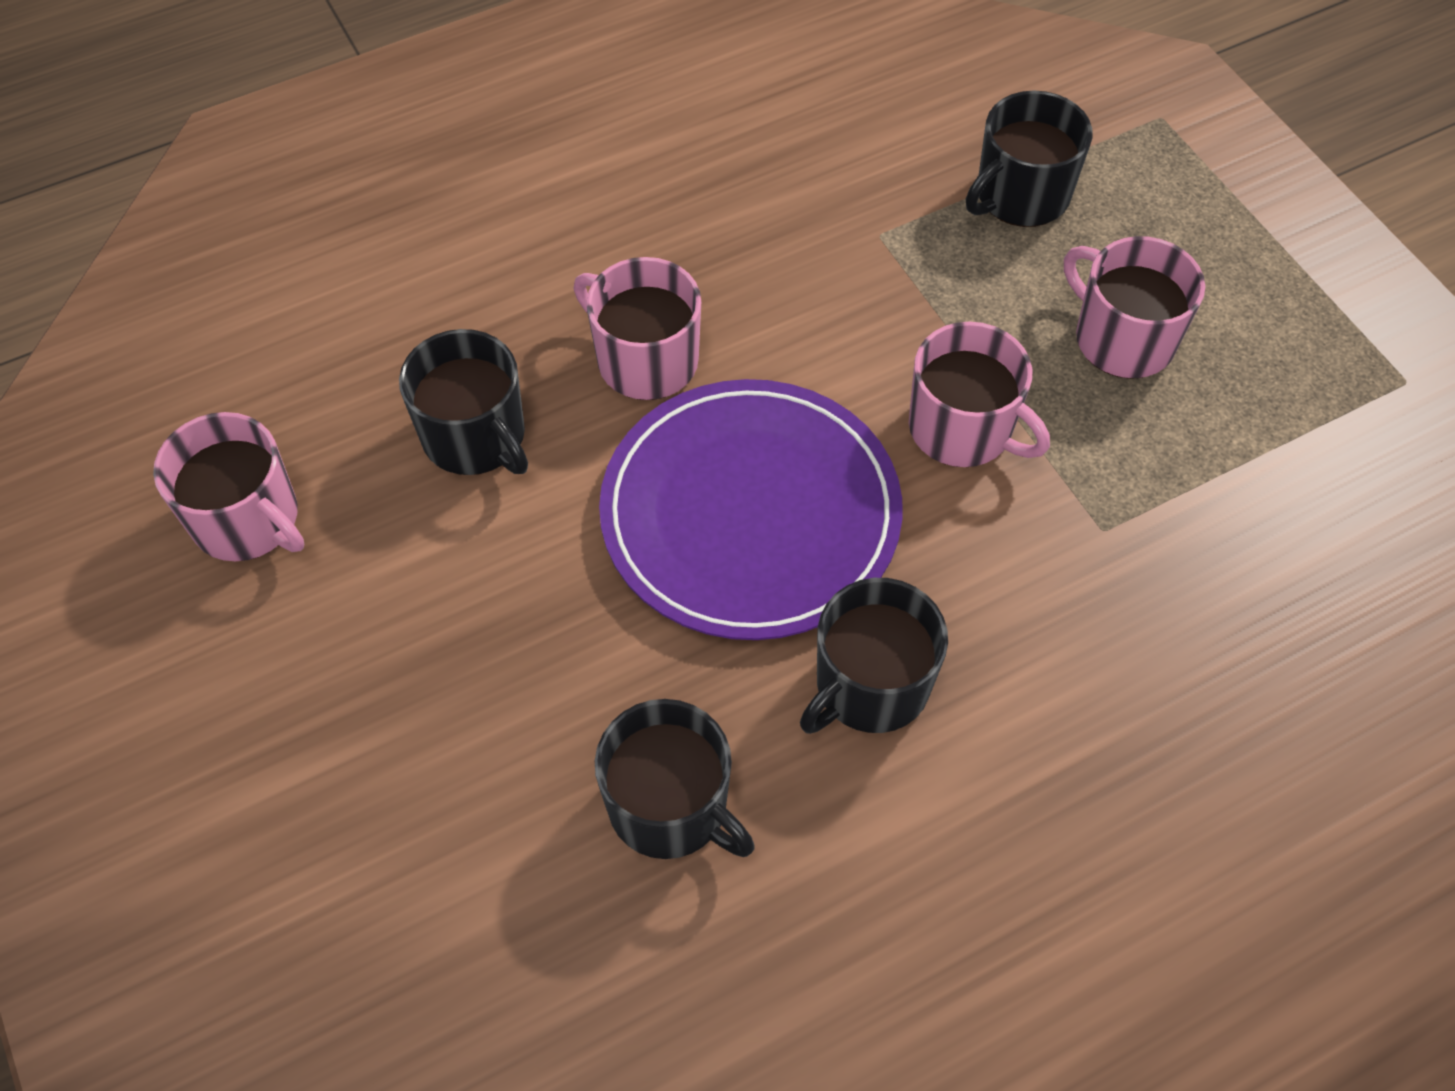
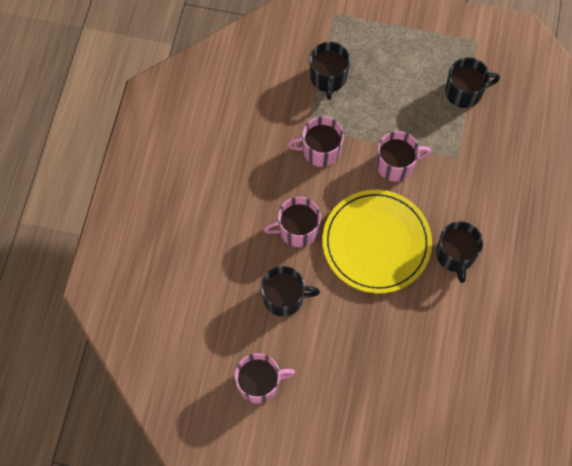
camera: 50 degrees left, 10 degrees up
(670, 806) = (449, 333): black mug -> black mug (464, 92)
(750, 514) = (376, 243): purple plate -> yellow plate
(1122, 338) = (402, 97): pink mug -> pink mug (320, 150)

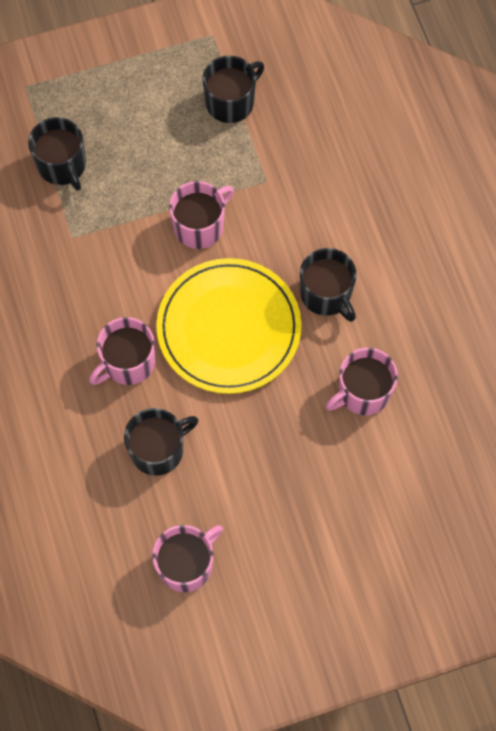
camera: 30 degrees left, 0 degrees up
(320, 150) = (101, 255): pink mug -> pink mug (362, 392)

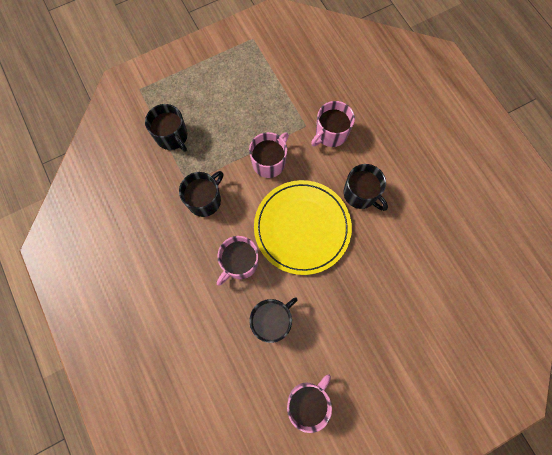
camera: 10 degrees left, 5 degrees up
(231, 102) = (273, 78): black mug -> black mug (205, 200)
(362, 392) = (399, 256): pink mug -> pink mug (330, 133)

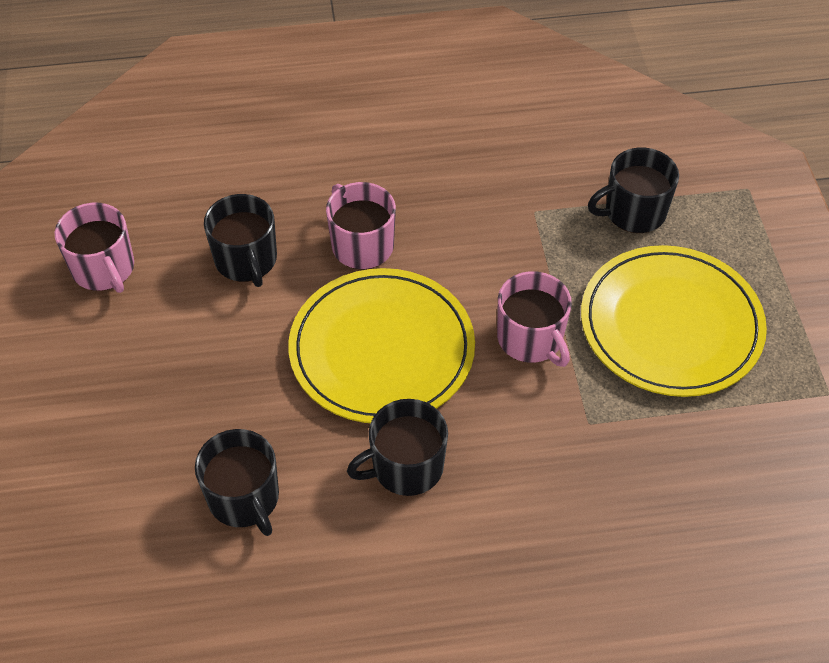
camera: 110 degrees right, 20 degrees down
(205, 200) = (493, 227): black mug -> black mug (244, 498)
(238, 105) = (670, 325): none -> yellow plate
(330, 133) = (556, 460): pink mug -> none

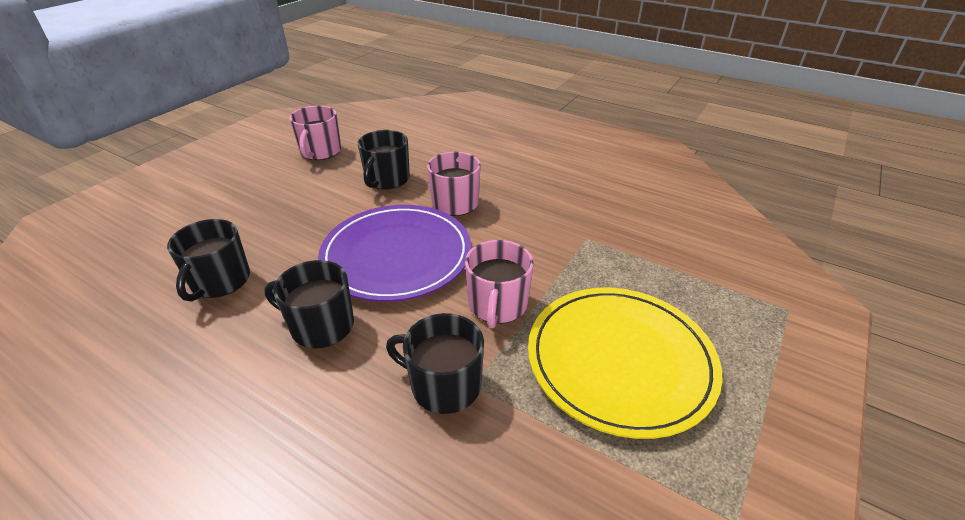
camera: 40 degrees right, 15 degrees down
(382, 349) = (397, 255): yellow plate -> purple plate
(633, 212) = (664, 274): black mug -> black mug (444, 385)

